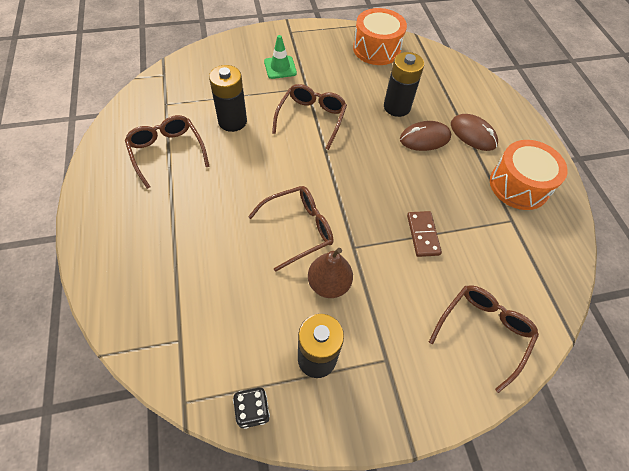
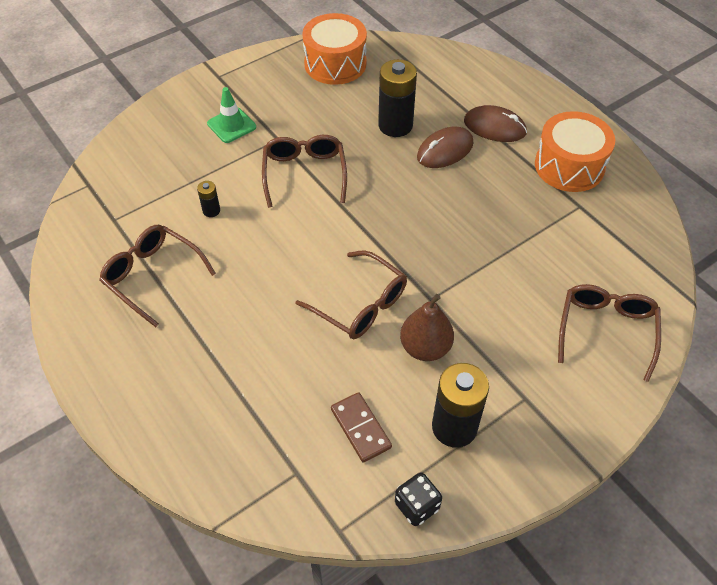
camera: 20 degrees left, 5 degrees down
(232, 121) = (211, 210): black battery -> black battery, size x0.47
(298, 229) = (359, 304): brown glasses -> brown glasses turned 90 degrees clockwise
(423, 235) = (497, 257): brown domino -> brown domino (361, 428)

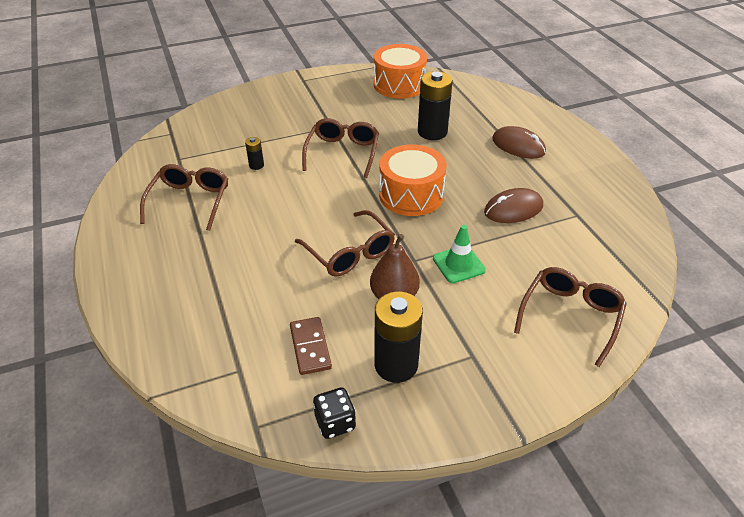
camera: 15 degrees right, 10 degrees down
(153, 277) = (189, 202): brown glasses -> brown glasses turned 45 degrees clockwise
(231, 125) = (298, 112): green traffic cone -> green traffic cone (458, 264)
(445, 150) = (468, 155): brown mouse -> brown mouse (513, 209)
(569, 166) = (577, 184): orange drum -> orange drum (411, 195)

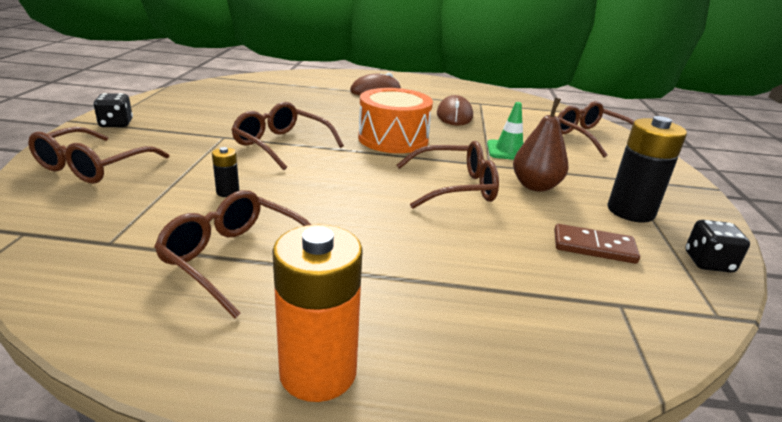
camera: 65 degrees left, 15 degrees down
(118, 264) = (318, 372): none -> orange battery
(248, 111) = (94, 166): none -> brown glasses
(307, 85) = (116, 124): none -> black dice
(399, 85) = (210, 94): orange drum -> none
(432, 132) = (310, 106): black battery -> none

